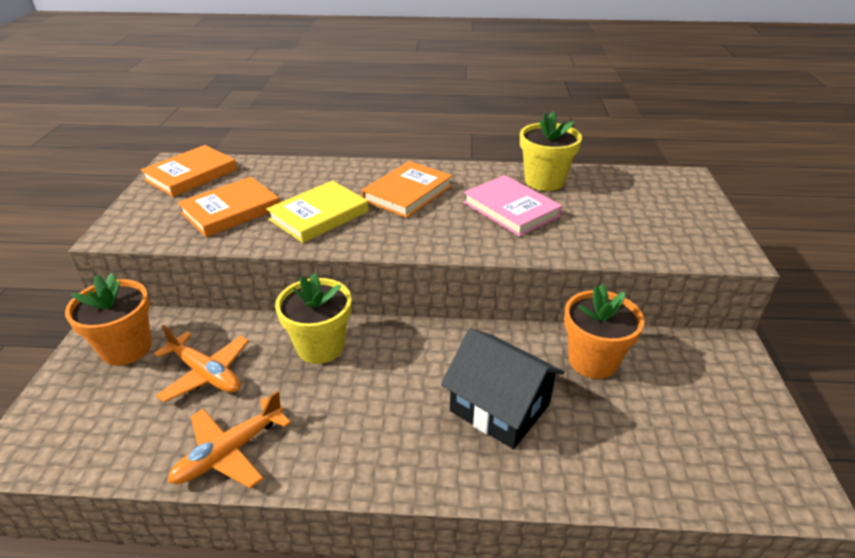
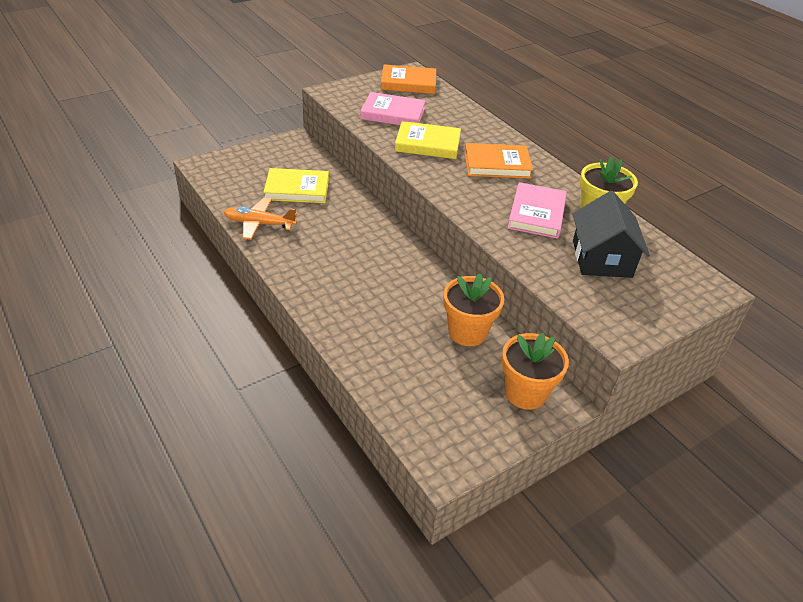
camera: 50 degrees right, 5 degrees up
(126, 348) = (286, 156): orange flower pot -> orange flower pot (525, 393)
(206, 373) = (297, 189): orange plane -> yellow book
(231, 211) = (393, 114): orange book -> pink book
(320, 347) = (356, 216): yellow flower pot -> none
(499, 407) = (382, 305): black house -> black house (601, 258)

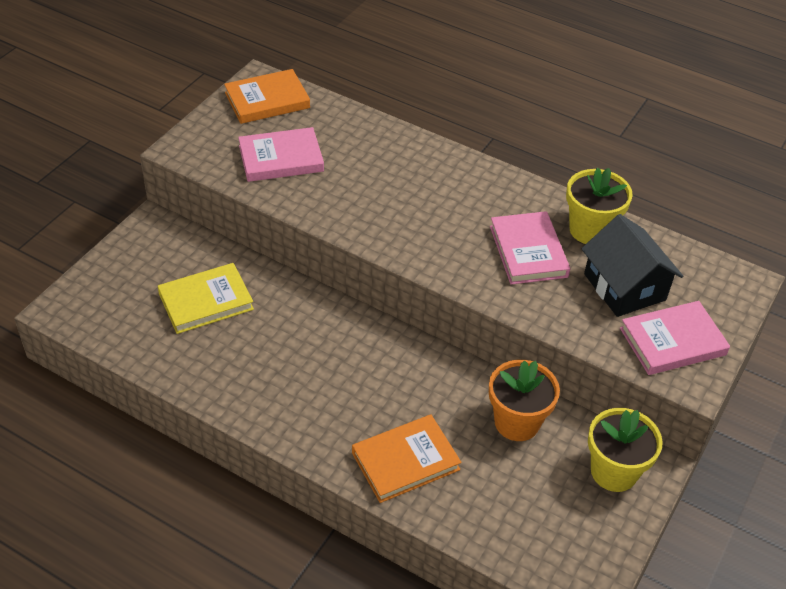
camera: 25 degrees left, 5 degrees up
(259, 224) = (195, 371): orange plane -> none
(427, 144) = (351, 192): yellow book -> none
(497, 164) = (446, 195): orange book -> orange book (405, 461)
(525, 393) = (614, 471): orange flower pot -> yellow flower pot
(619, 306) = (672, 342): none -> pink book

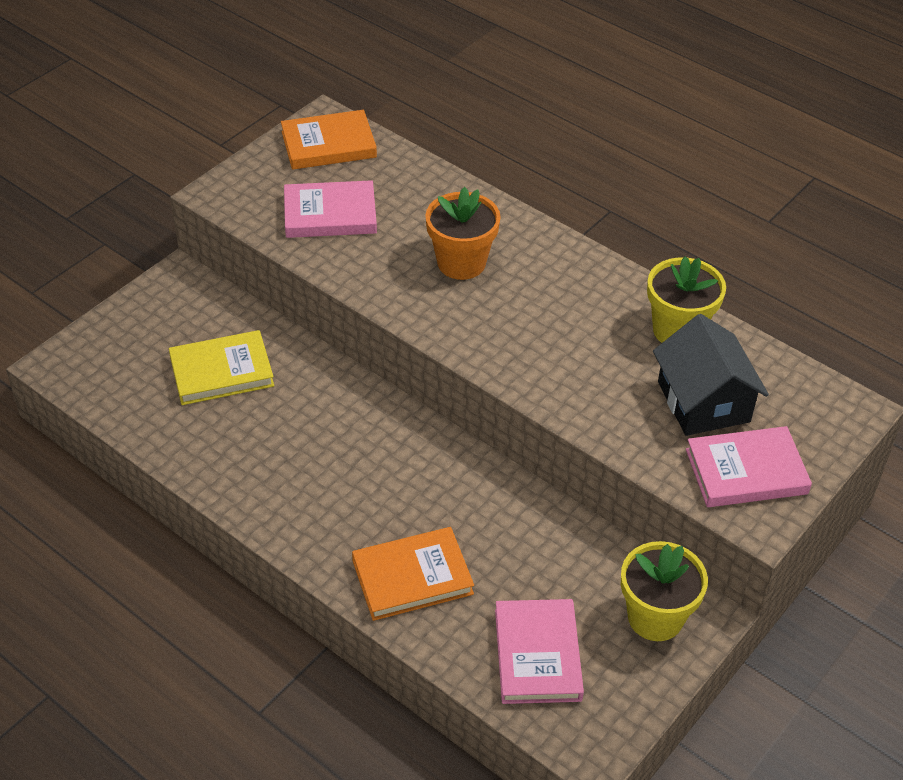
camera: 10 degrees right, 0 degrees up
(517, 422) = (552, 548): orange flower pot -> orange flower pot (461, 263)
(528, 251) = (597, 349): pink book -> pink book (537, 655)

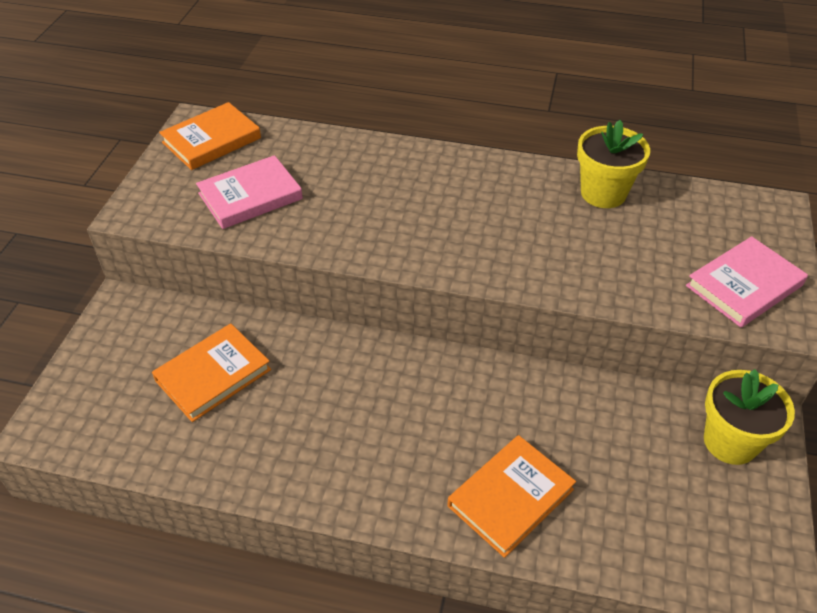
camera: 25 degrees left, 0 degrees up
(221, 372) = (213, 375): yellow book -> orange book
(461, 263) = (392, 199): orange flower pot -> none
(537, 655) = (666, 522): pink book -> none
(703, 401) = (667, 242): black house -> none

